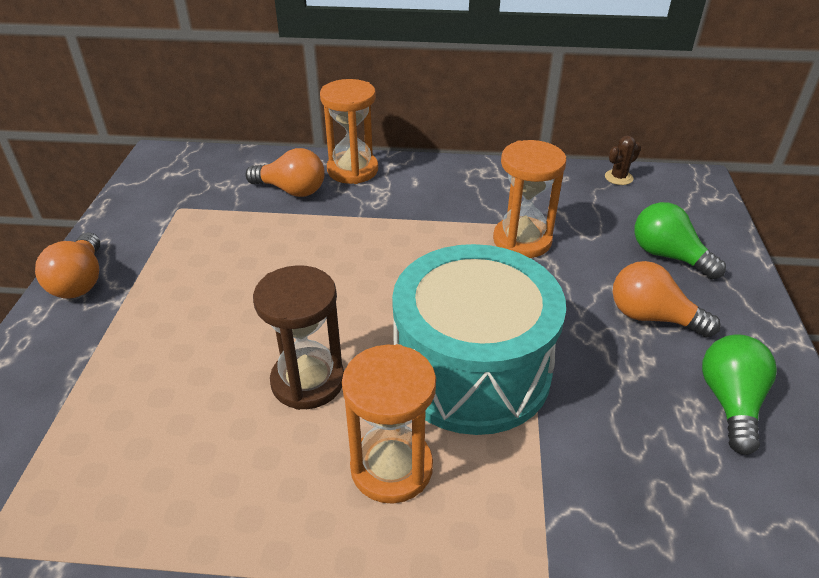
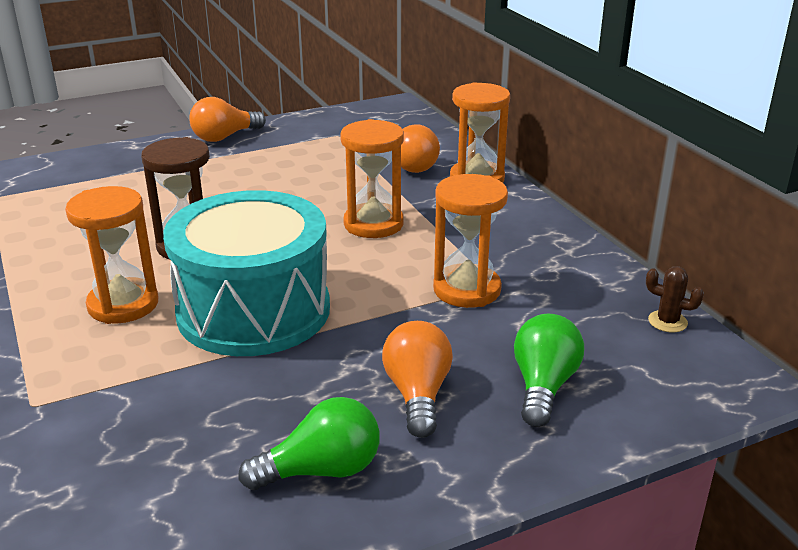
camera: 60 degrees right, 10 degrees down
(377, 248) = (373, 224): none -> orange hourglass

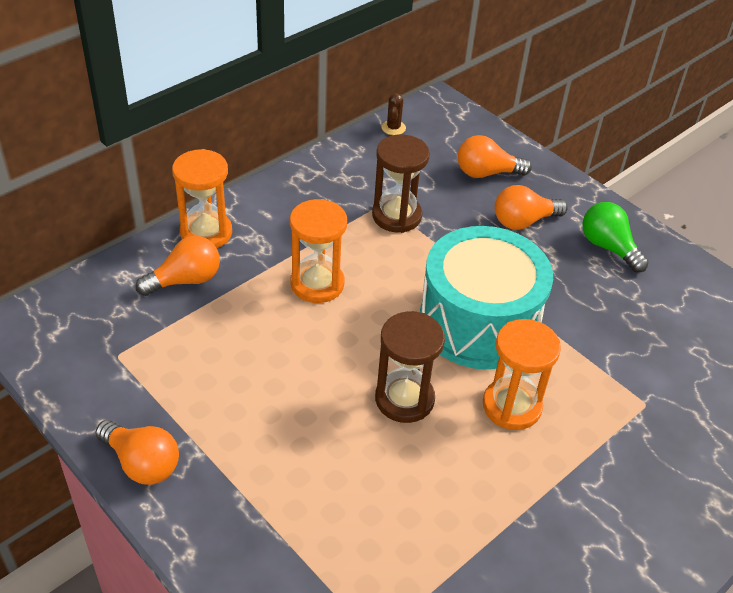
camera: 110 degrees left, 15 degrees up
(467, 289) = (396, 216): orange hourglass -> brown hourglass
(543, 386) = (486, 173): green light bulb -> orange light bulb

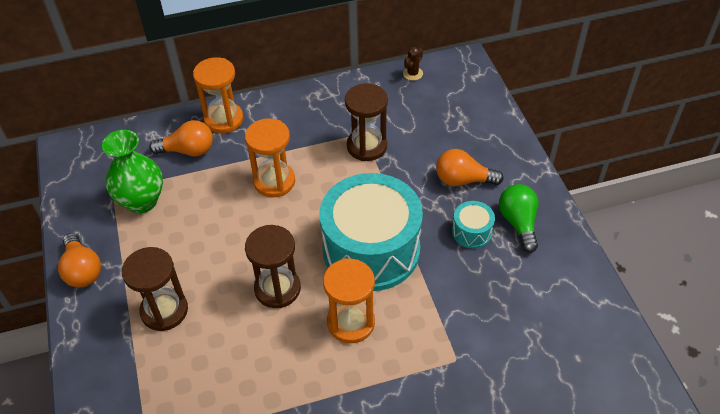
camera: 30 degrees right, 5 degrees up
(165, 356) = (142, 201): none -> green vase
(285, 472) = (164, 311): none -> brown hourglass
(486, 173) = (461, 131): orange light bulb -> none
(569, 270) = (472, 232): none -> turquoise drum

